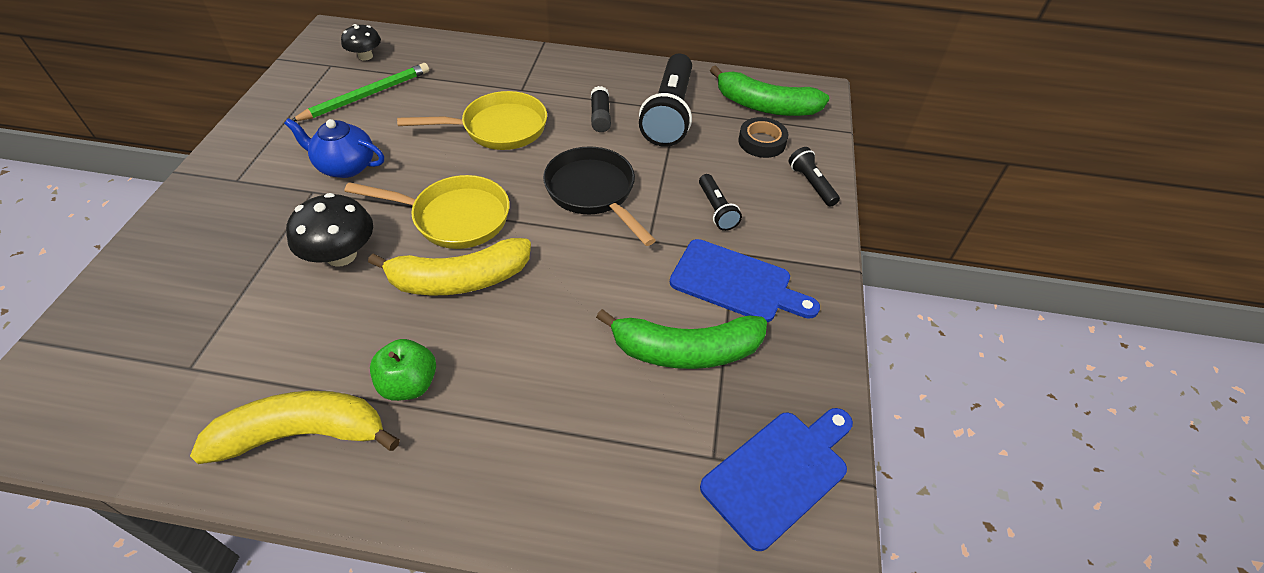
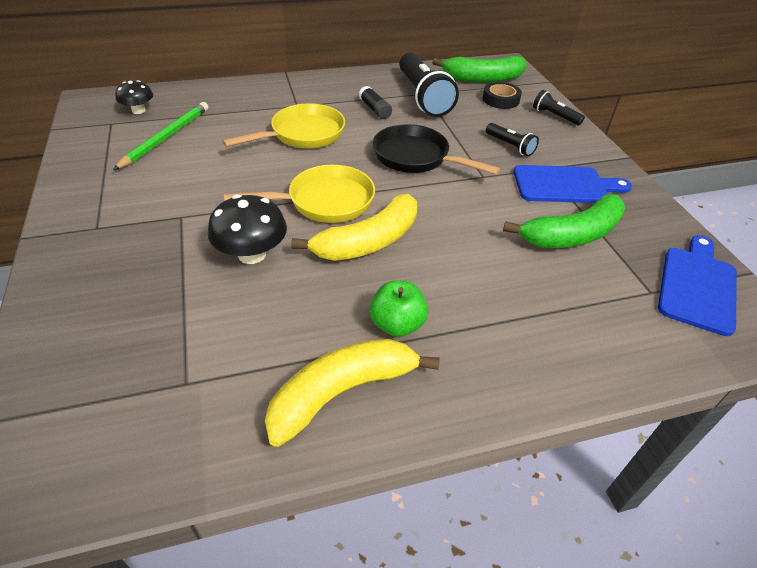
camera: 25 degrees left, 5 degrees down
(345, 166) = (194, 191): blue teapot -> none

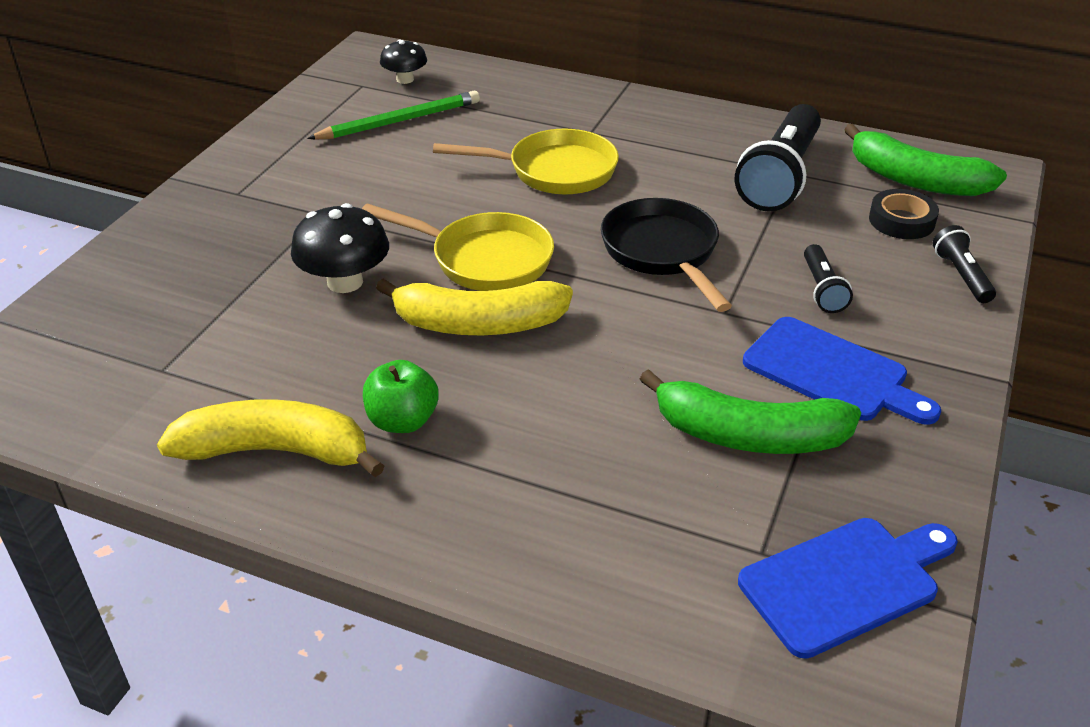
camera: 40 degrees right, 5 degrees down
(375, 109) = (687, 171): black glue stick -> none

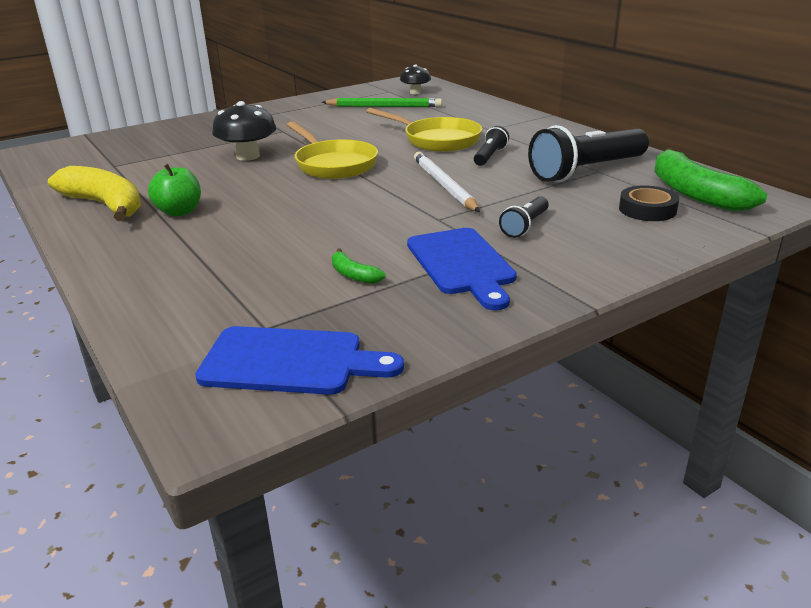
camera: 35 degrees right, 10 degrees down
(479, 324) = (285, 187): yellow banana -> none
(662, 253) = (444, 185): black pan -> white pencil
(749, 435) = (354, 275): green banana -> green banana, size x0.44
(961, 275) = (650, 246): black flashlight -> black flashlight (490, 156)

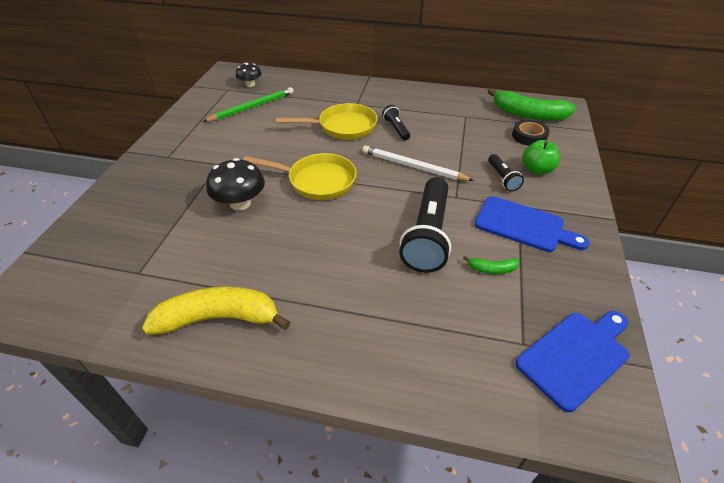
camera: 45 degrees left, 15 degrees up
(179, 212) = (292, 287): green apple -> green apple (537, 170)
(586, 171) = (461, 119): black flashlight -> black flashlight (427, 235)

